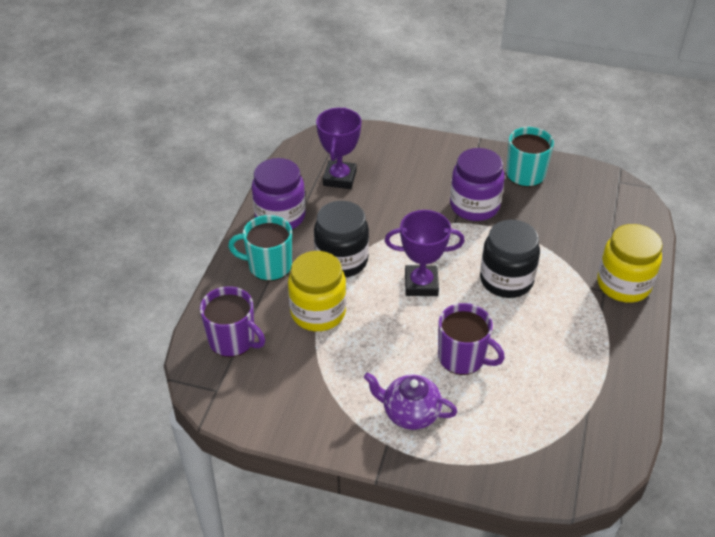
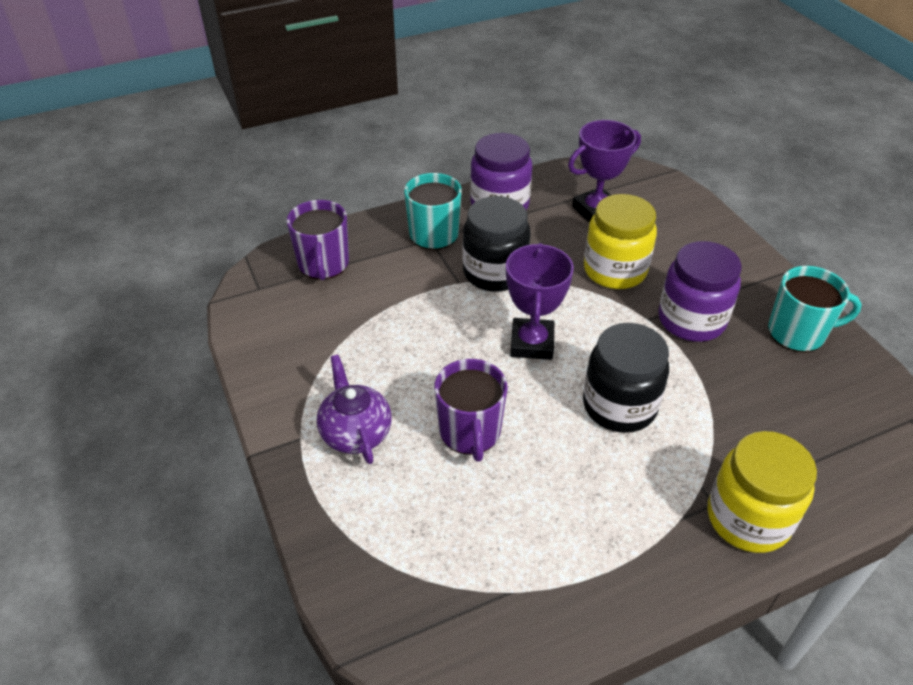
camera: 50 degrees right, 0 degrees up
(318, 312) = (413, 295): yellow jar -> yellow jar (615, 270)
(421, 284) = (532, 343): purple trophy -> purple trophy turned 45 degrees clockwise

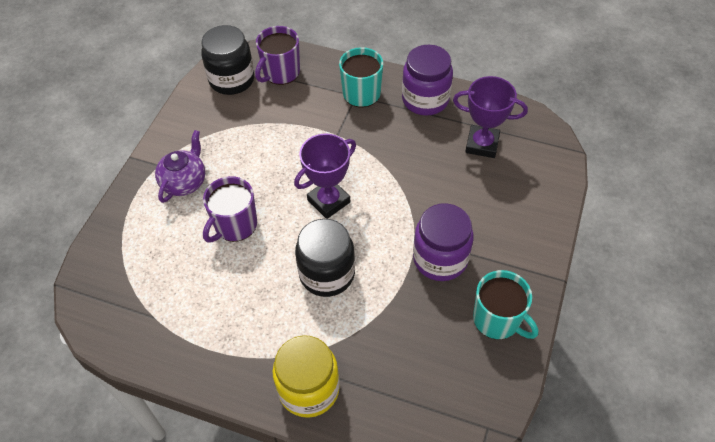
camera: 45 degrees right, 10 degrees up
(494, 272) = (364, 142): black jar -> black jar (232, 80)
(615, 270) = (438, 192): yellow jar -> none

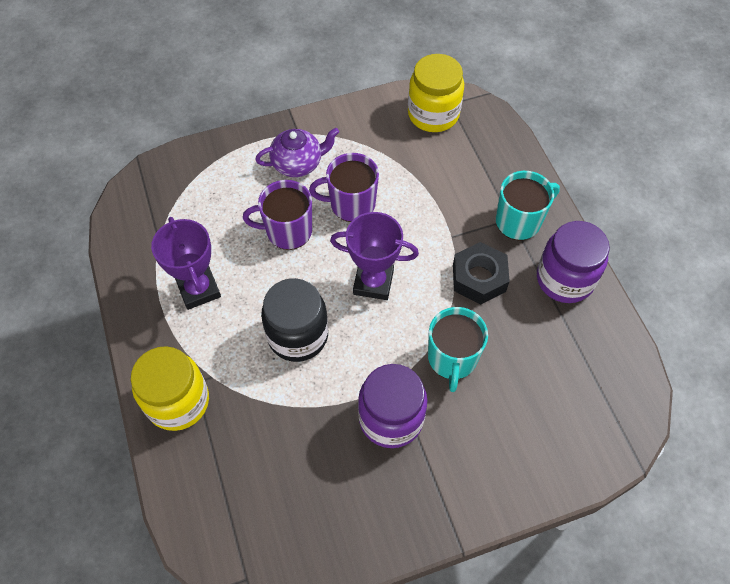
camera: 50 degrees right, 5 degrees up
(232, 80) = (433, 114): black jar -> yellow jar
(280, 72) = (477, 142): purple mug -> purple mug (351, 204)
(382, 141) = (479, 278): none -> black nut
(482, 144) = (559, 367): purple trophy -> purple trophy (198, 289)
(497, 319) = (366, 515): turquoise mug -> turquoise mug (452, 358)

